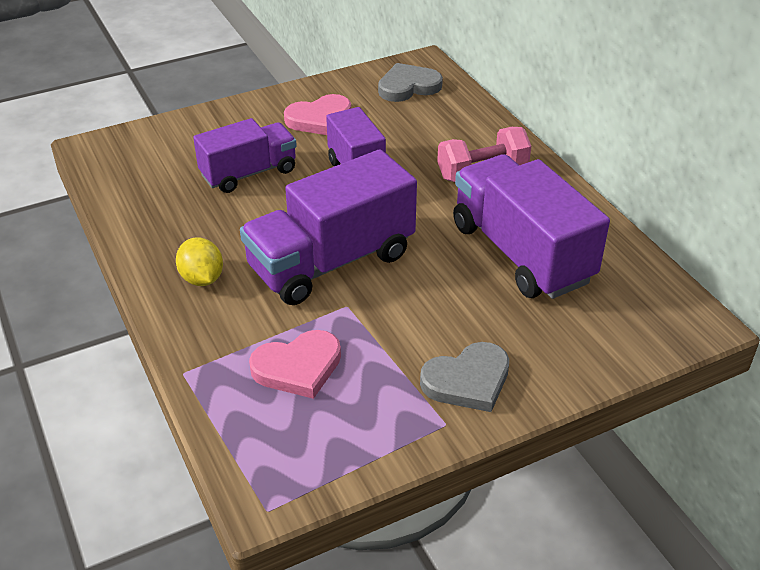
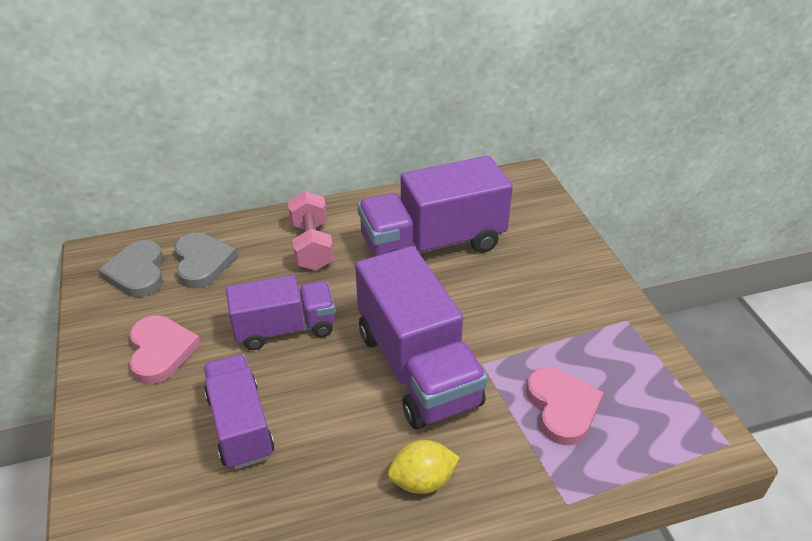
camera: 80 degrees left, 0 degrees up
(467, 381) = (580, 300): grey heart -> grey heart (202, 262)

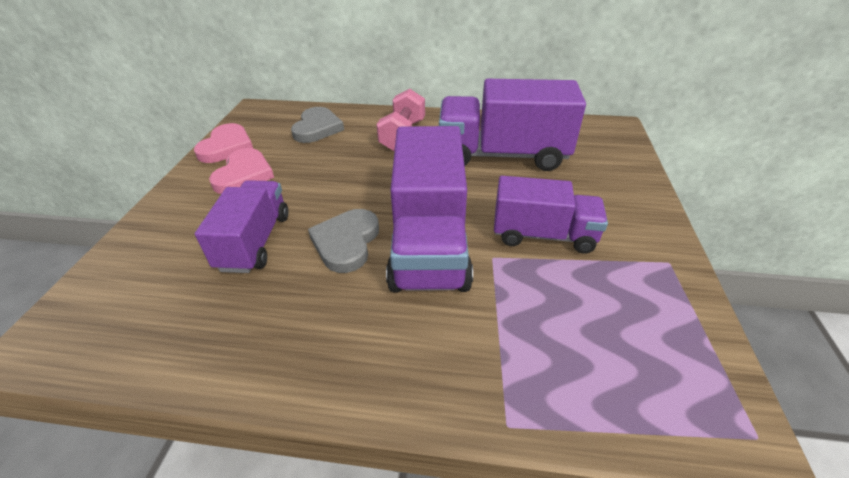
camera: 25 degrees right, 0 degrees up
(137, 272) = (270, 124): grey heart -> grey heart (346, 242)
(285, 328) = (341, 184): purple truck -> purple truck (543, 235)
(422, 481) = (369, 341): yellow lemon -> none
(562, 407) = (554, 322): pink heart -> pink heart (226, 147)

